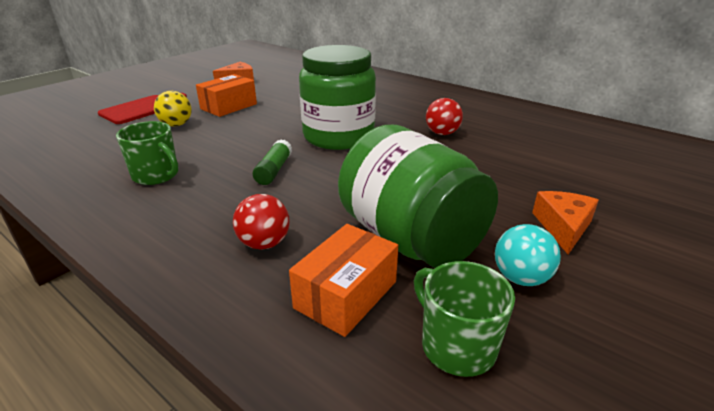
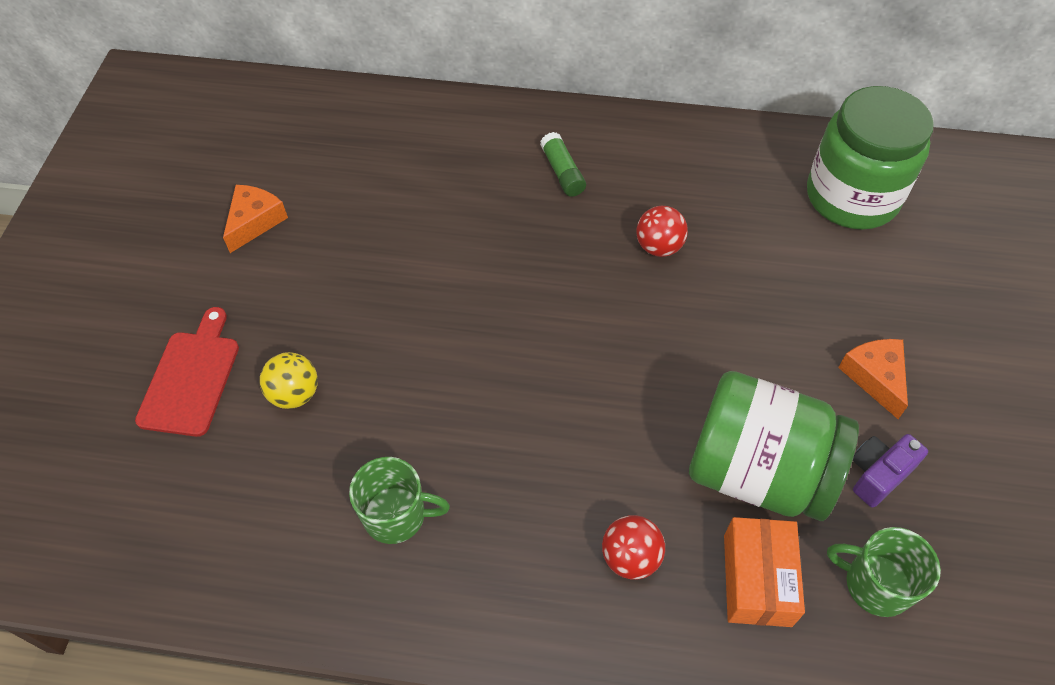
camera: 30 degrees left, 25 degrees up
(229, 106) = (320, 308): orange box -> none
(274, 170) = (527, 430): green glue stick -> green glue stick (562, 172)
(338, 136) = (541, 315): green jar -> green jar (852, 197)
(520, 278) = (878, 474): turquoise ball -> purple camera

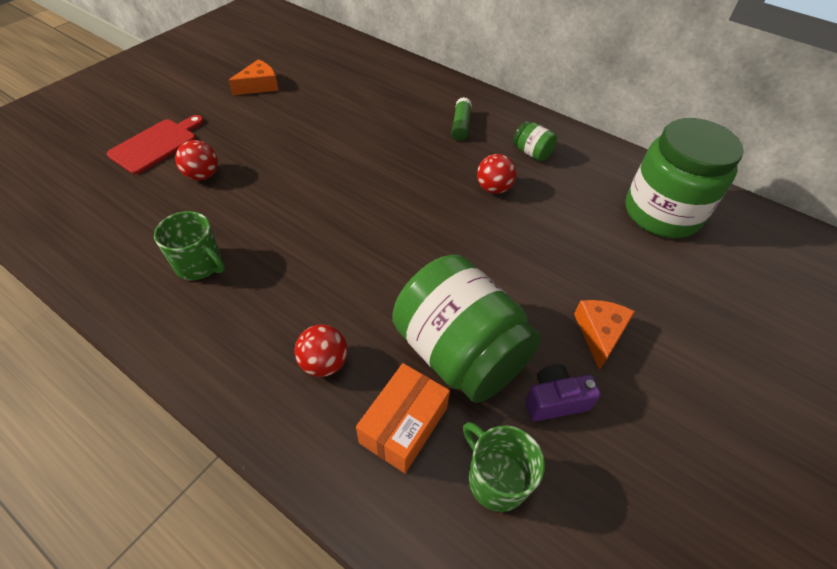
camera: 25 degrees right, 5 degrees down
(295, 394) = (202, 175): yellow ball -> red ball
(669, 176) = (532, 153): none -> green jar

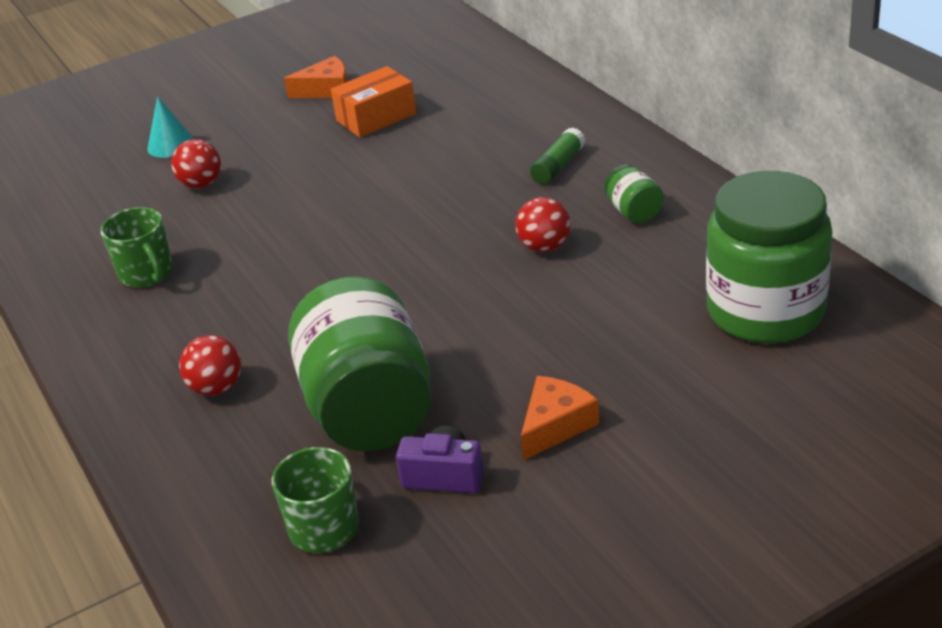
camera: 30 degrees right, 15 degrees down
(156, 144) = (170, 145): red cutting board -> turquoise cone
(403, 425) = (261, 459): orange box -> orange box (376, 117)

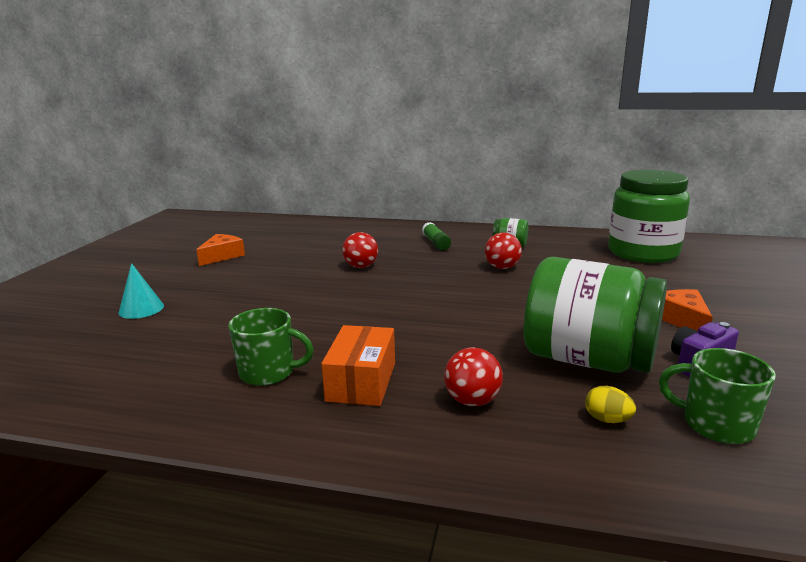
camera: 50 degrees left, 15 degrees down
(201, 184) = (214, 317): red ball -> red ball (361, 267)
(265, 467) = (607, 420): none -> yellow egg
(376, 117) = (284, 256): orange box -> orange box (361, 381)

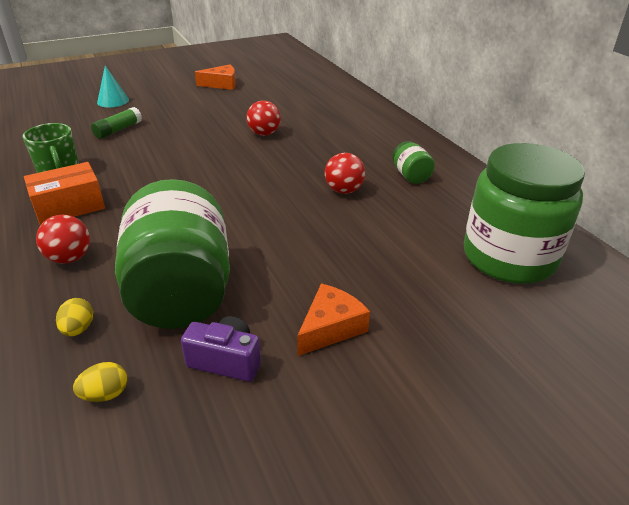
camera: 50 degrees right, 15 degrees up
(436, 243) = (361, 142): green glue stick -> green glue stick (118, 130)
(716, 425) = (105, 394): green mug -> yellow egg

